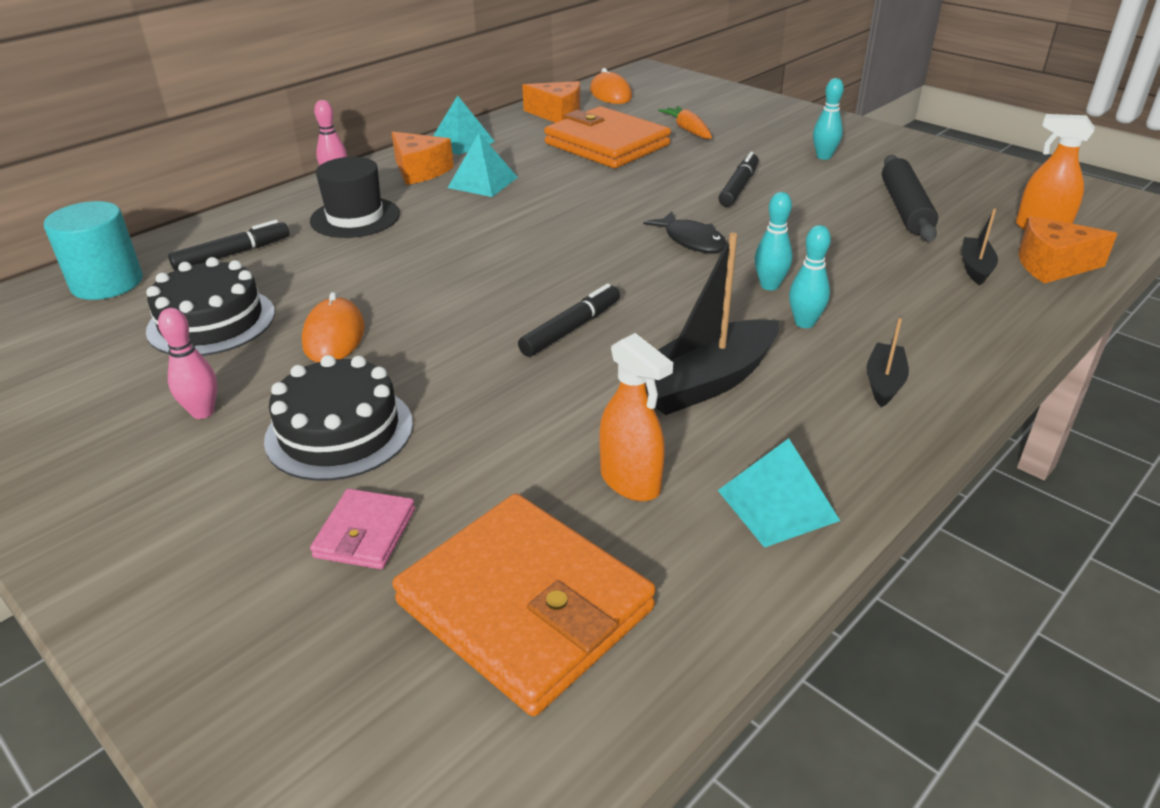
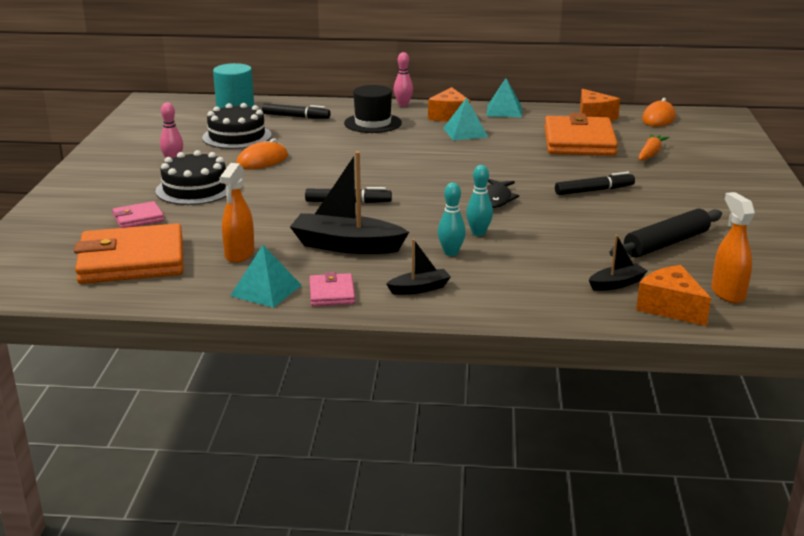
camera: 50 degrees right, 10 degrees down
(525, 606) = (132, 260): orange wallet -> orange wallet turned 75 degrees clockwise
(824, 157) = (698, 200): turquoise bowling pin -> none
(838, 452) = (331, 293): none -> pink wallet

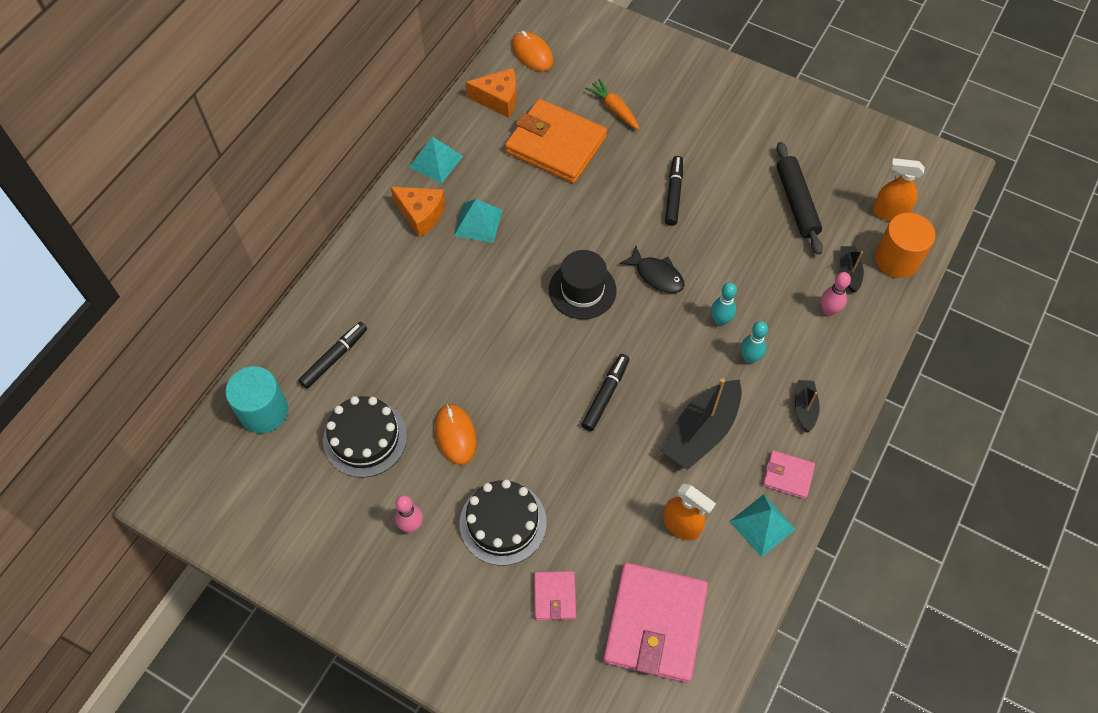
camera: 65 degrees left, 35 degrees up
(132, 260) = (655, 624): orange wallet -> pink wallet
(373, 123) = (401, 292): black hat -> black hat (582, 290)
(403, 105) = (360, 241): pink bowling pin -> pink bowling pin (828, 310)
(670, 307) = (897, 259): orange cheese -> orange cylinder

